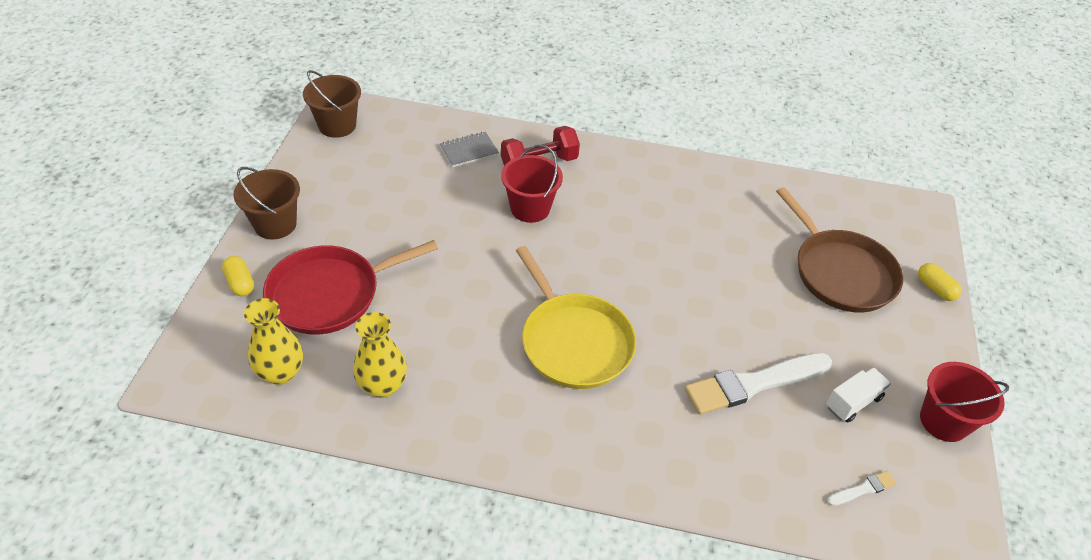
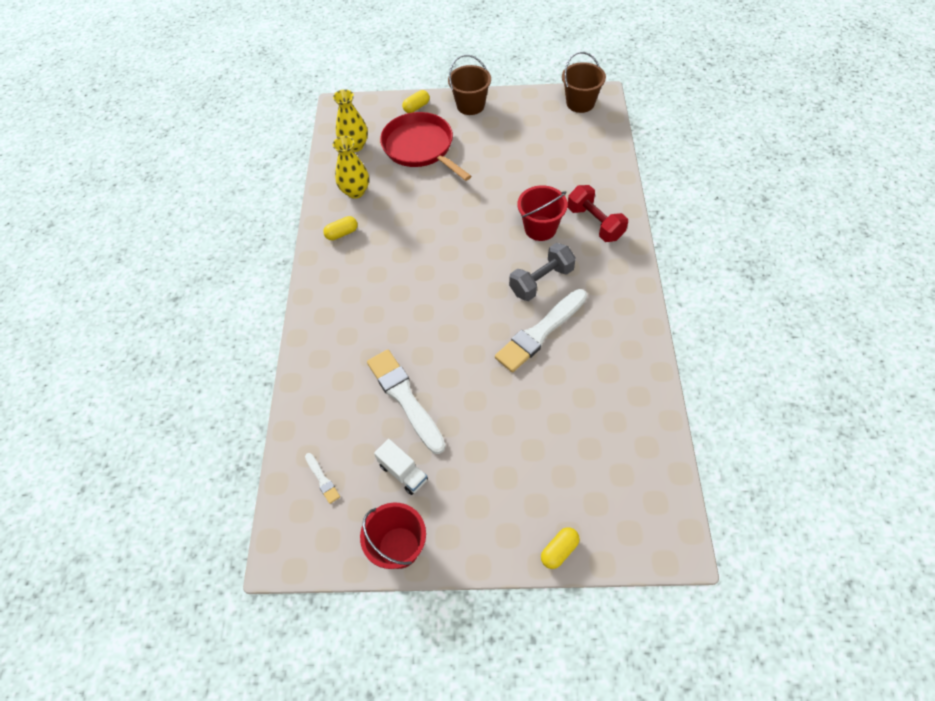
camera: 85 degrees right, 10 degrees up
(461, 415) = (342, 233): none -> yellow capsule
(469, 151) = (588, 179): grey notebook -> none
(573, 341) = (416, 279): yellow pan -> none
(609, 226) = (541, 281): none -> grey dumbbell
(680, 243) = (540, 332): none -> white brush
(840, 272) = (550, 461): brown pan -> none

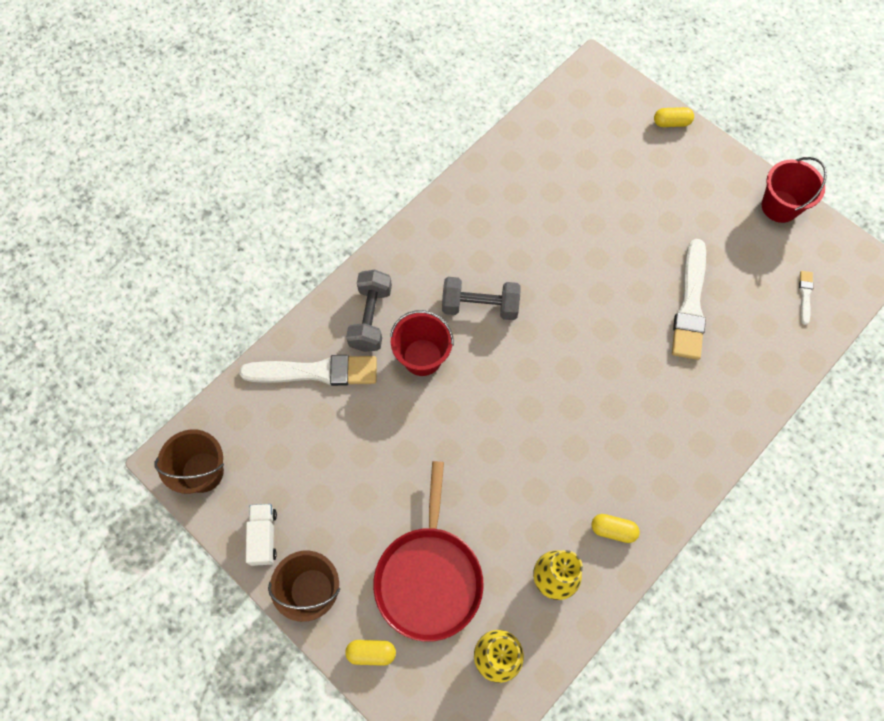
camera: 140 degrees left, 10 degrees up
(403, 472) = (737, 251): white truck -> white truck (263, 537)
(540, 332) = (530, 264): white brush -> white brush (315, 372)
(595, 223) = (370, 318): red dumbbell -> grey dumbbell

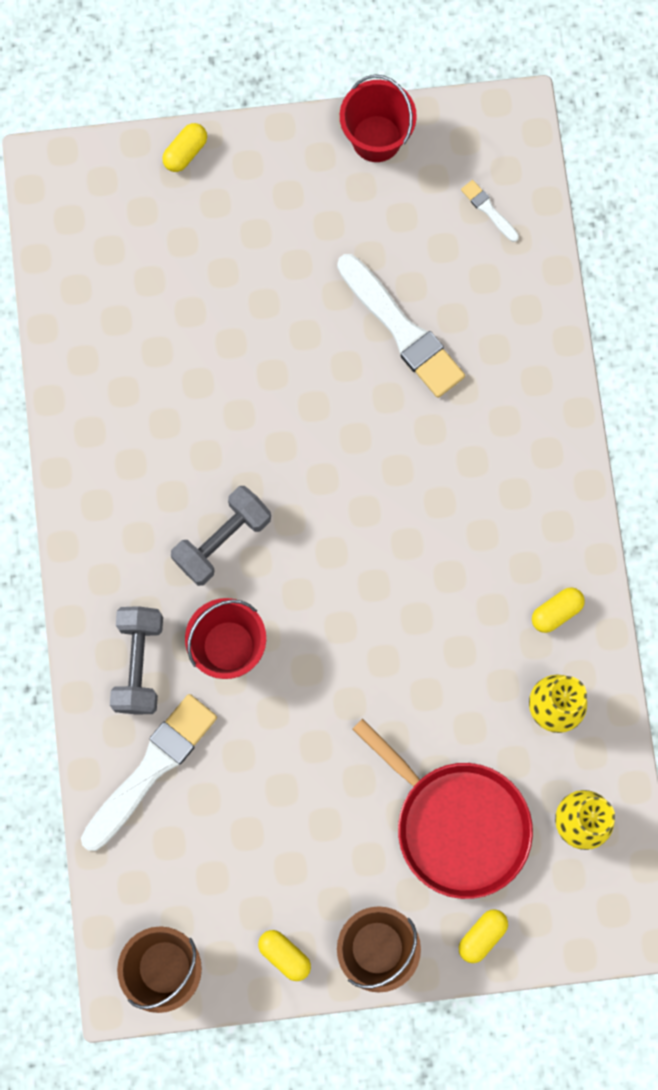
camera: 50 degrees left, 10 degrees up
(263, 537) = (284, 955): white truck -> yellow capsule
(370, 318) = (139, 664): grey dumbbell -> grey dumbbell turned 45 degrees clockwise

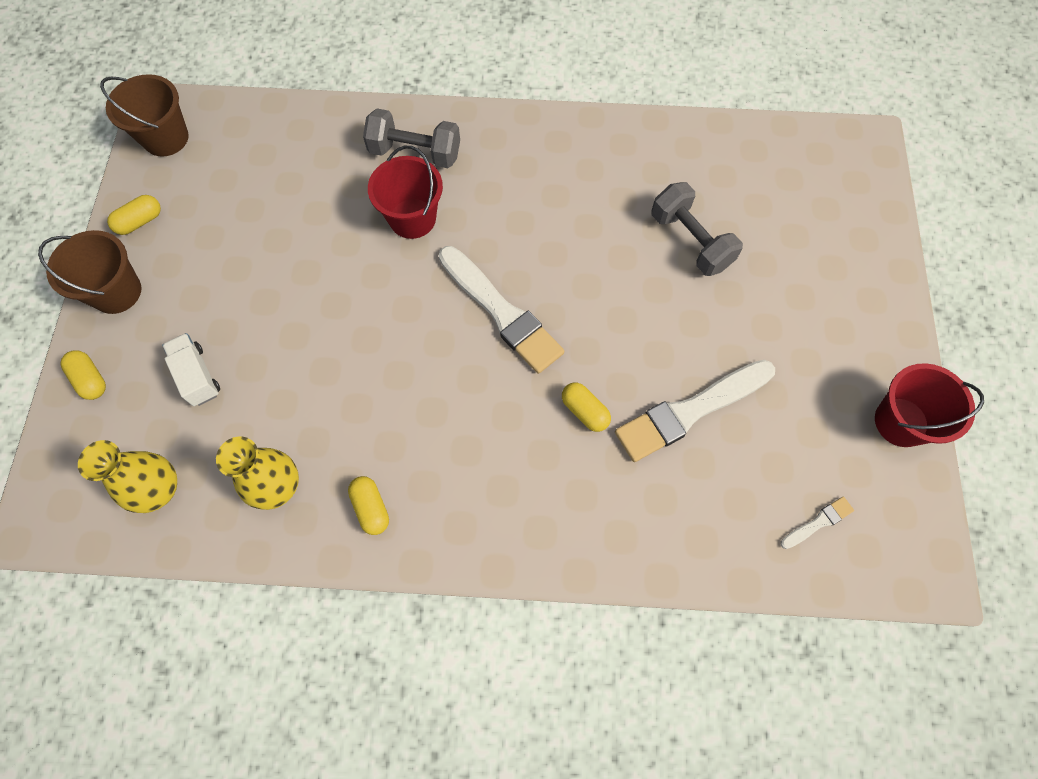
camera: 100 degrees right, 10 degrees down
(151, 769) = (325, 149): white brush -> white brush (501, 312)
(185, 152) = (884, 250): yellow capsule -> yellow capsule (584, 411)
(222, 540) = (508, 227): grey dumbbell -> grey dumbbell (690, 241)
(457, 824) = (197, 376): red pan -> white truck

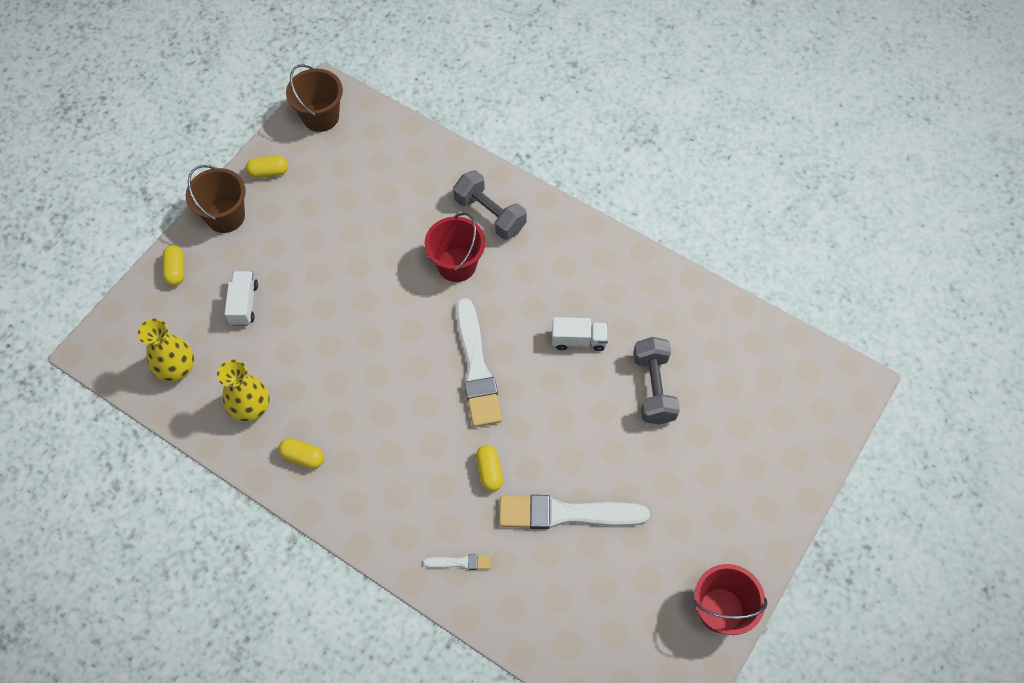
camera: 30 degrees right, 5 degrees down
(371, 508) = (303, 457): yellow capsule -> yellow capsule turned 75 degrees counterclockwise
(587, 231) = (579, 340): none -> white truck
(818, 522) = (604, 644): white brush -> white brush (460, 562)

